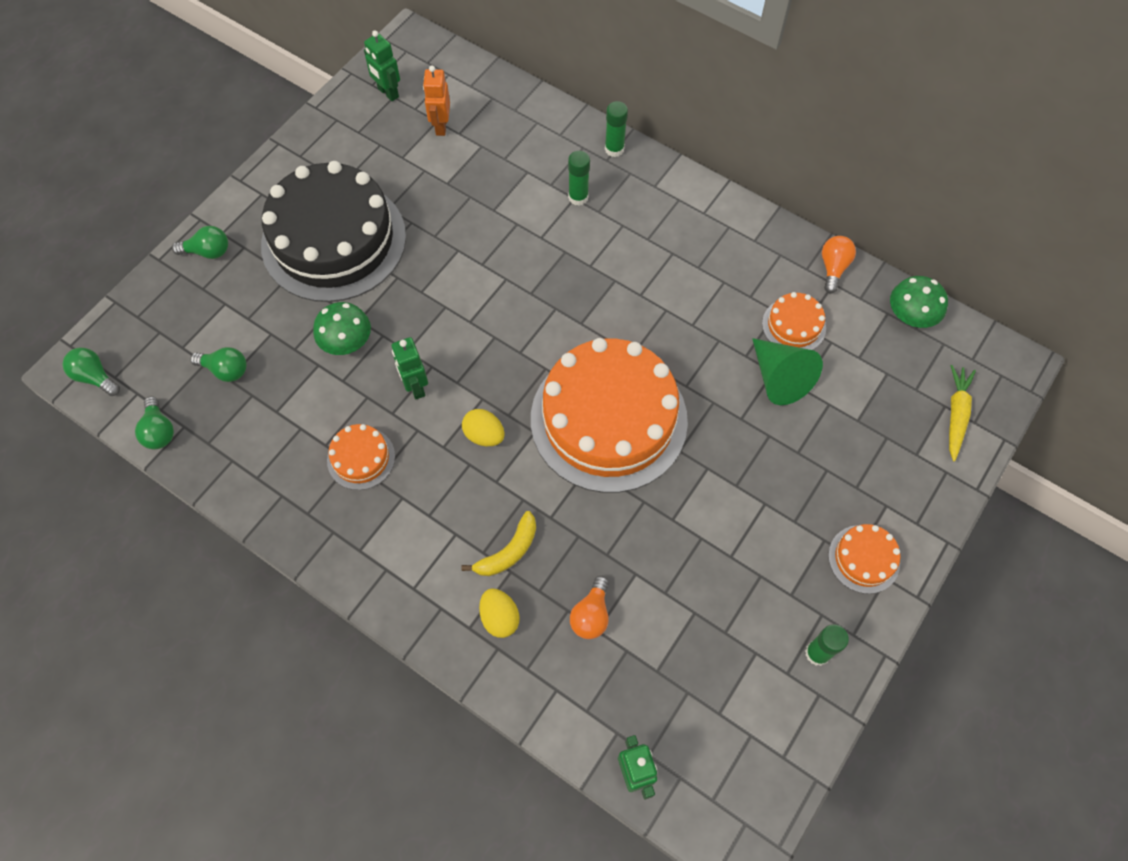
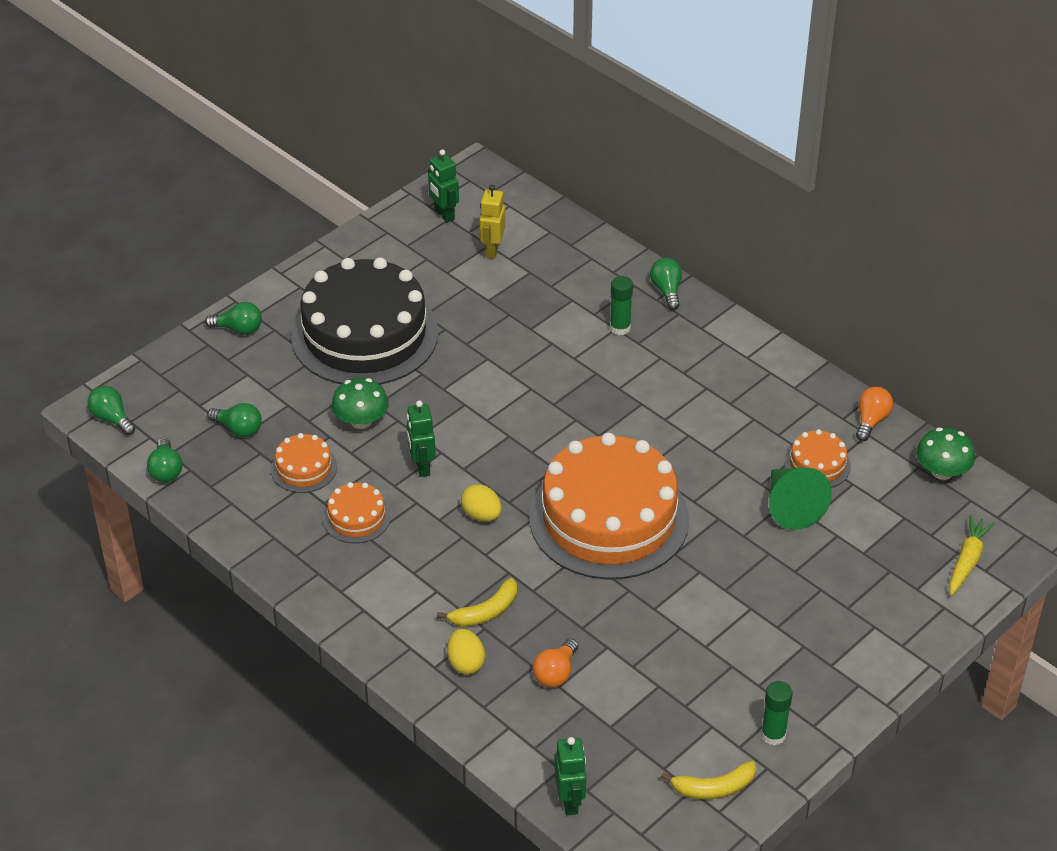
camera: 10 degrees right, 20 degrees down
(441, 126) = (492, 250): orange robot -> yellow robot
(614, 149) = (667, 291): green glue stick -> green light bulb
(773, 729) = (714, 788): none -> yellow banana
(864, 559) = (840, 666): orange cake -> orange cake (304, 468)

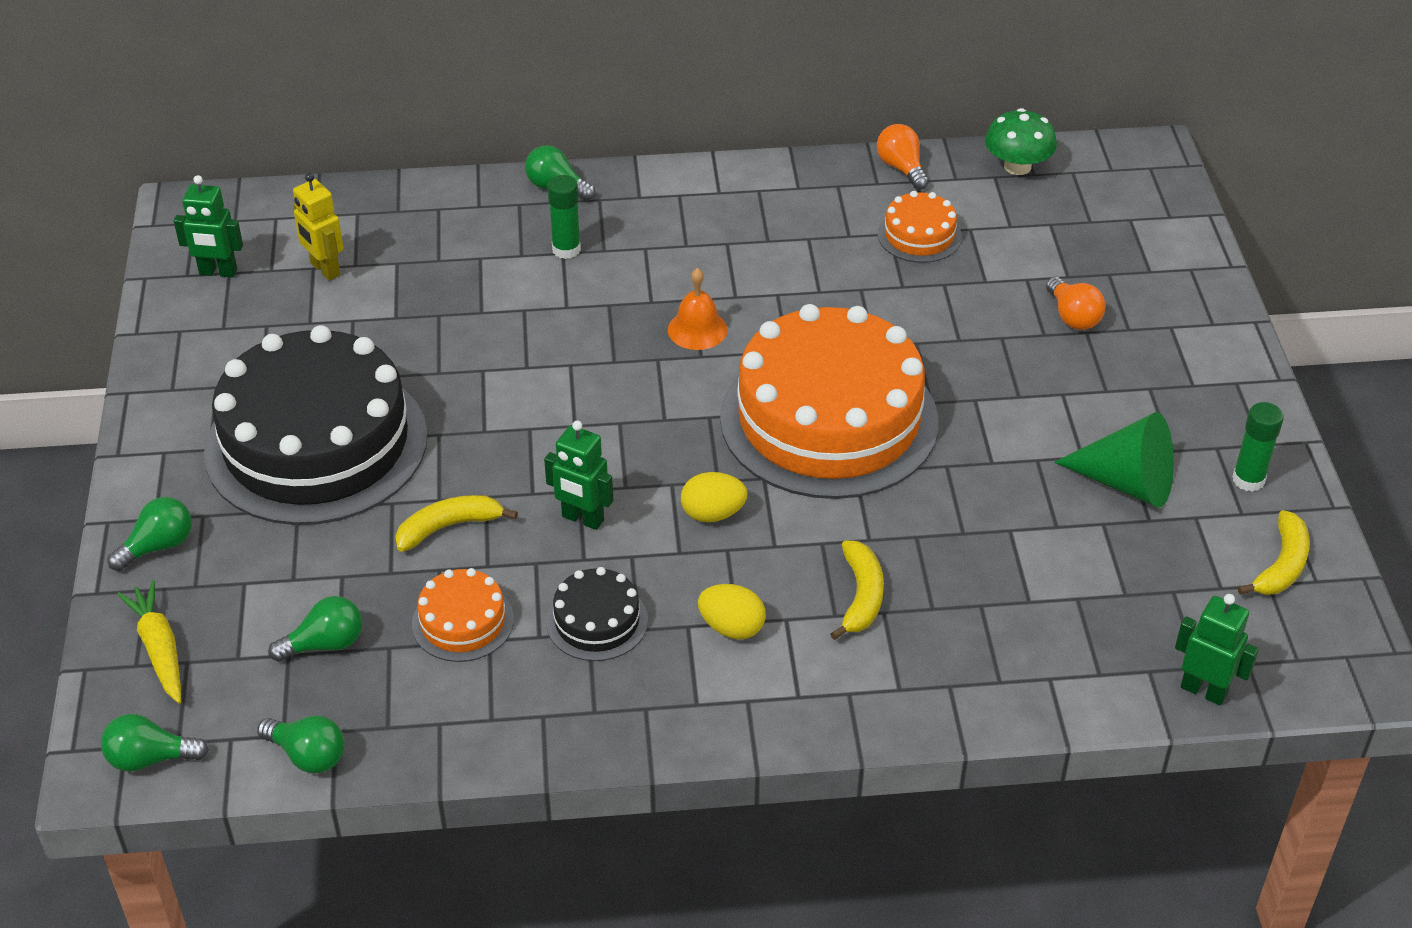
camera: 50 degrees left, 0 degrees up
(356, 518) = (597, 621): orange cake -> black cake
(361, 421) = (449, 527): green mushroom -> yellow banana
(466, 663) = (920, 658): yellow egg -> yellow egg (731, 628)
(556, 673) = (1008, 592): orange light bulb -> orange light bulb (1073, 317)
(618, 420) = (697, 329): none -> orange bell
(791, 507) = (956, 285): green cone -> green cone (1127, 483)
(967, 561) = (1147, 220): yellow carrot -> yellow carrot (159, 648)

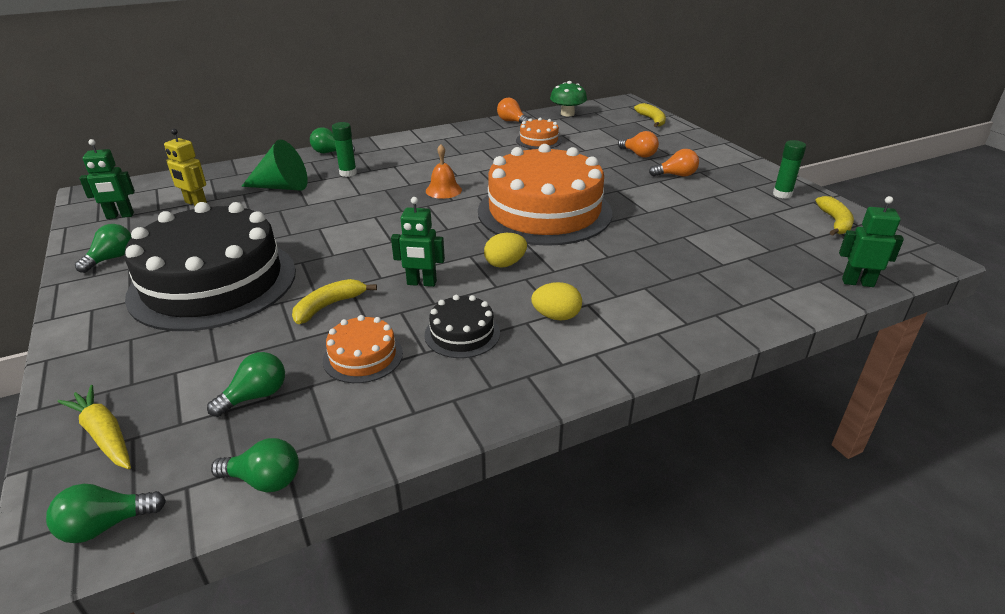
camera: 20 degrees left, 10 degrees down
(158, 546) = (94, 365): green light bulb -> green light bulb (112, 258)
(861, 596) = (625, 283): yellow banana -> yellow banana (652, 120)
(1100, 387) = (676, 175): none -> orange light bulb
(1127, 483) = (725, 206): green cone -> green cone (282, 187)

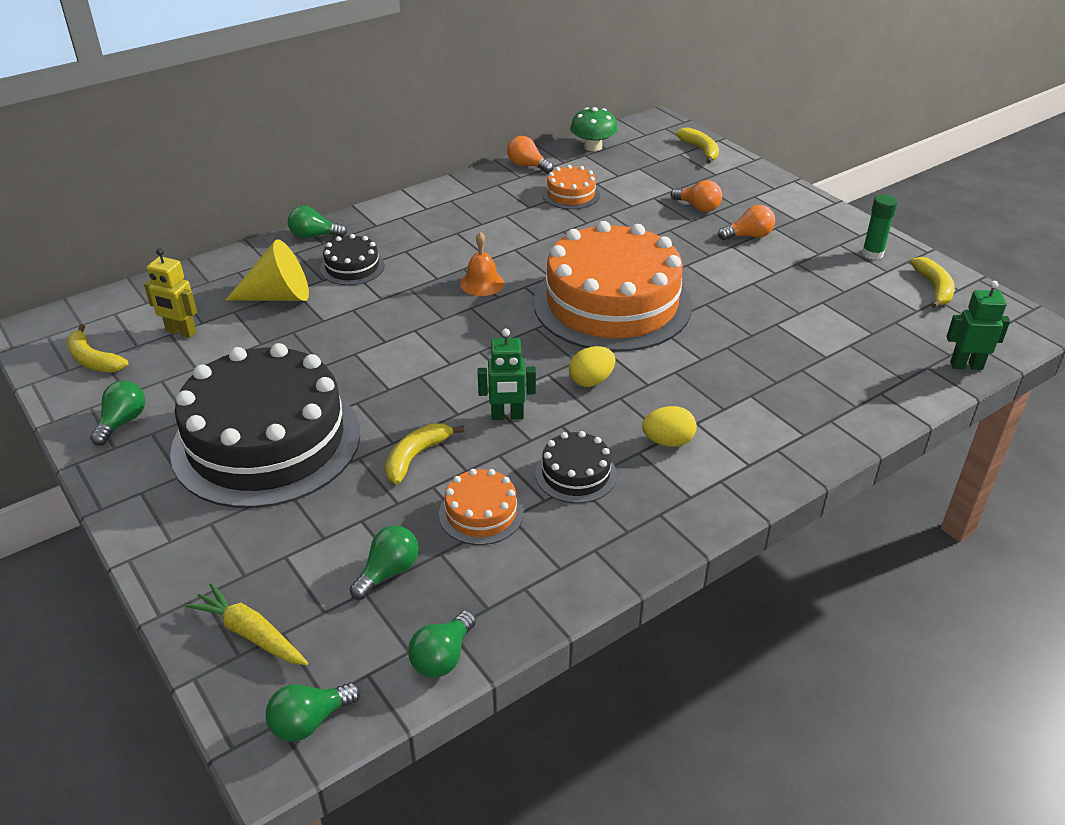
camera: 10 degrees left, 5 degrees up
(120, 216) = (93, 360): green robot -> yellow banana
(264, 480) = (443, 657): green light bulb -> green light bulb turned 120 degrees clockwise
(282, 187) = (278, 296): green cone -> yellow cone
(348, 173) = (352, 267): green glue stick -> black cake

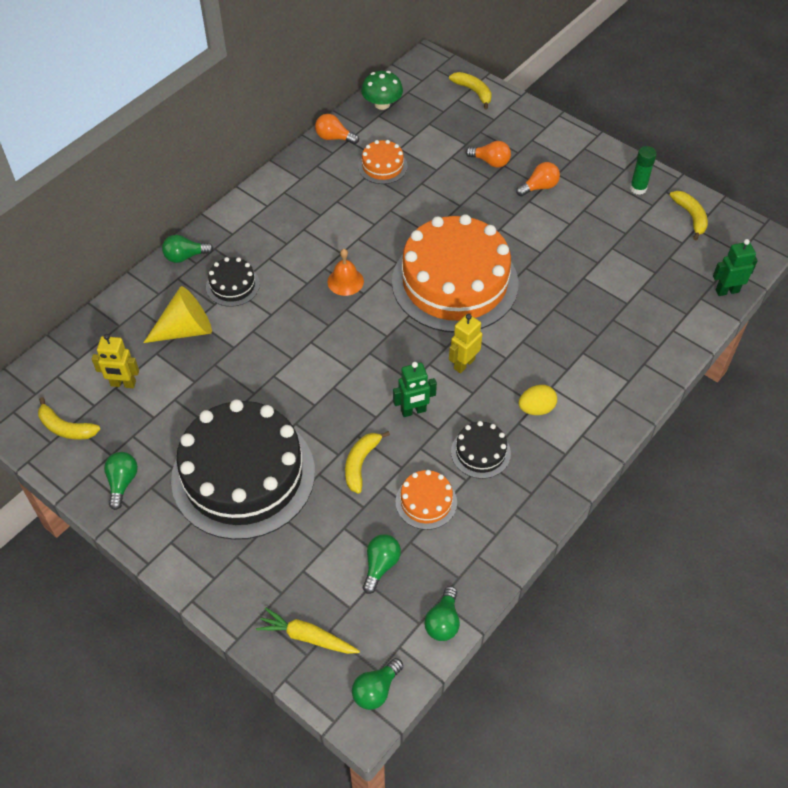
camera: 15 degrees left, 15 degrees up
(591, 381) = (464, 364): yellow egg -> yellow robot

